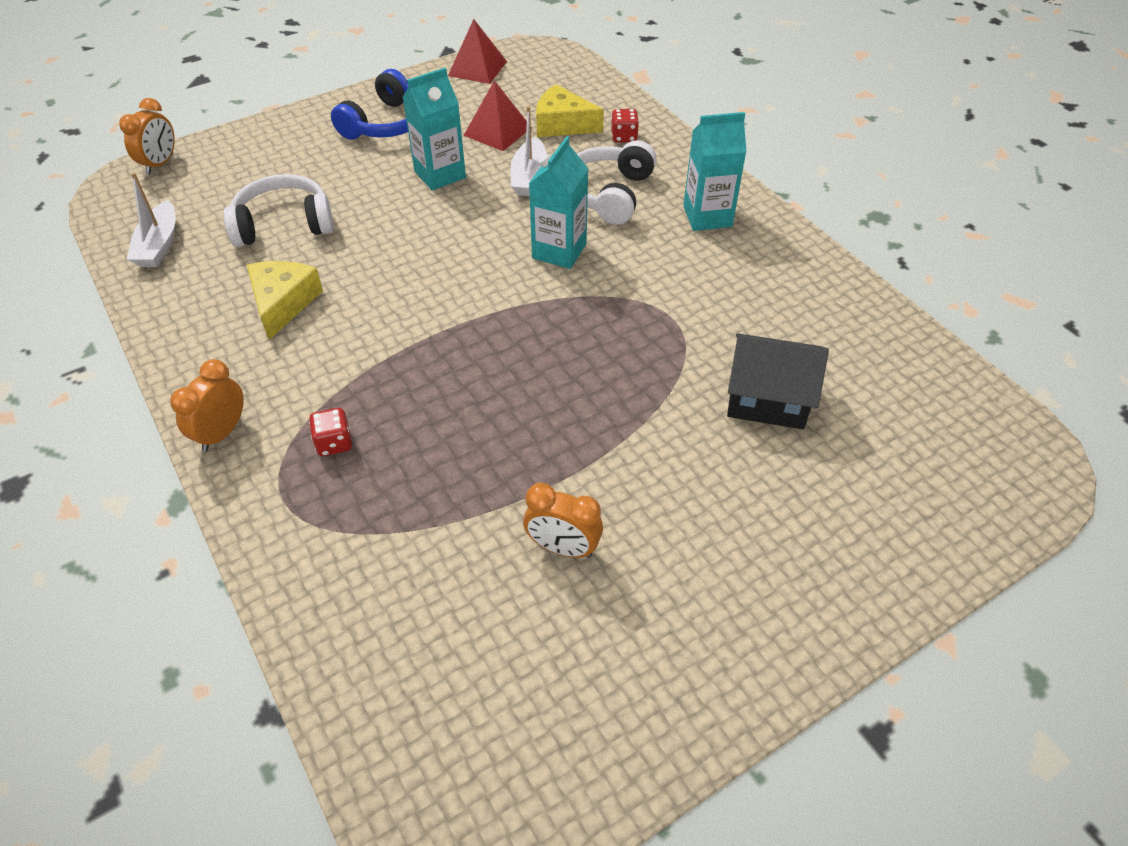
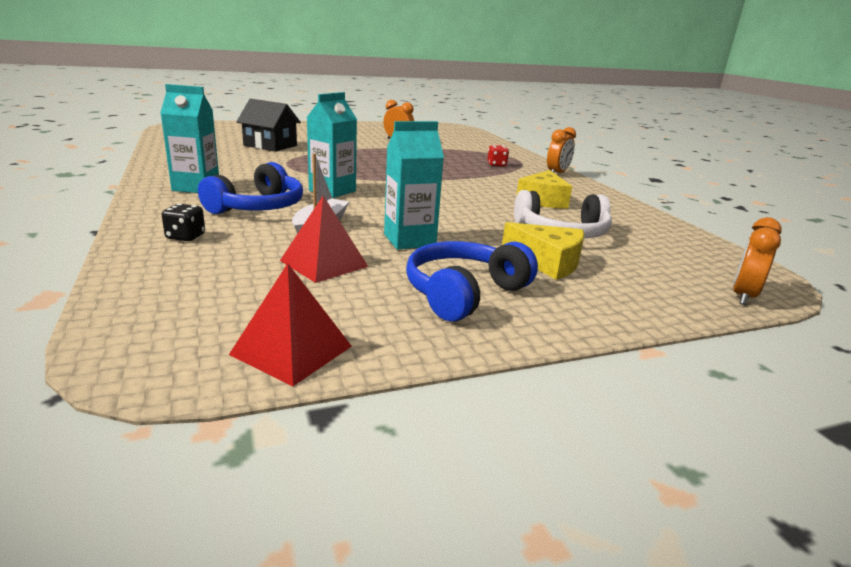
camera: 170 degrees left, 25 degrees down
(159, 245) = (669, 237): white boat -> none
(562, 124) = (239, 257): yellow cheese -> yellow cheese (547, 262)
(609, 194) = (258, 207): white headphones -> blue headphones
(624, 137) = (185, 237): red dice -> black dice

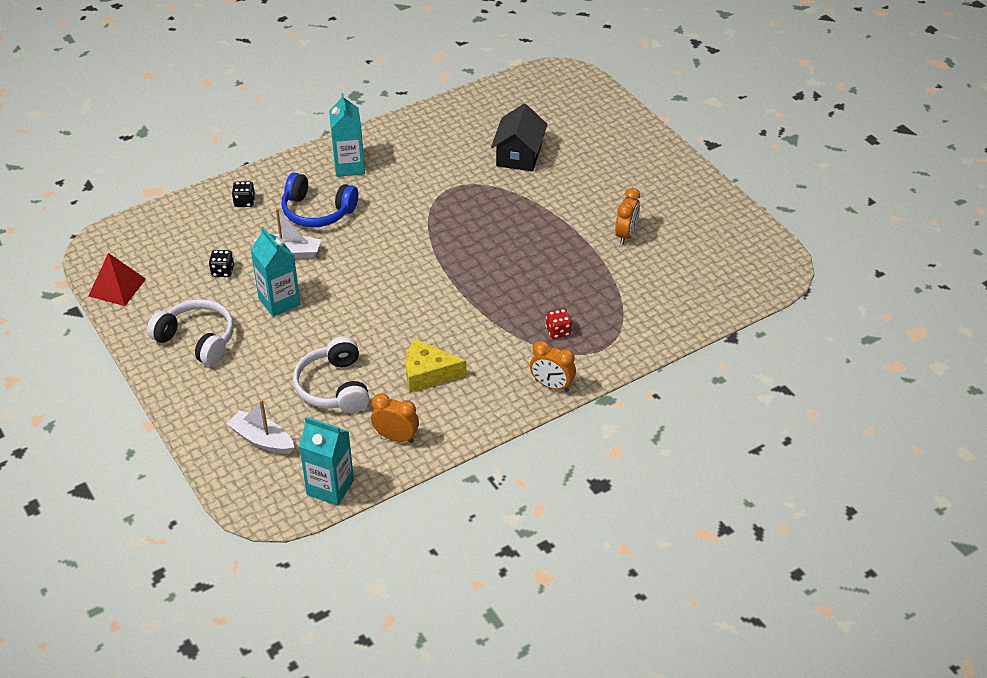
camera: 80 degrees right, 20 degrees up
(324, 263) = (223, 271): red pyramid -> black dice
(332, 191) = (380, 236): turquoise carton -> turquoise carton (330, 487)
(464, 293) = (197, 340): blue headphones -> white headphones
(547, 262) = (262, 378): yellow cheese -> none
(655, 273) = (262, 439): none -> white boat
(743, 296) = (234, 485): orange clock -> orange clock (396, 437)

